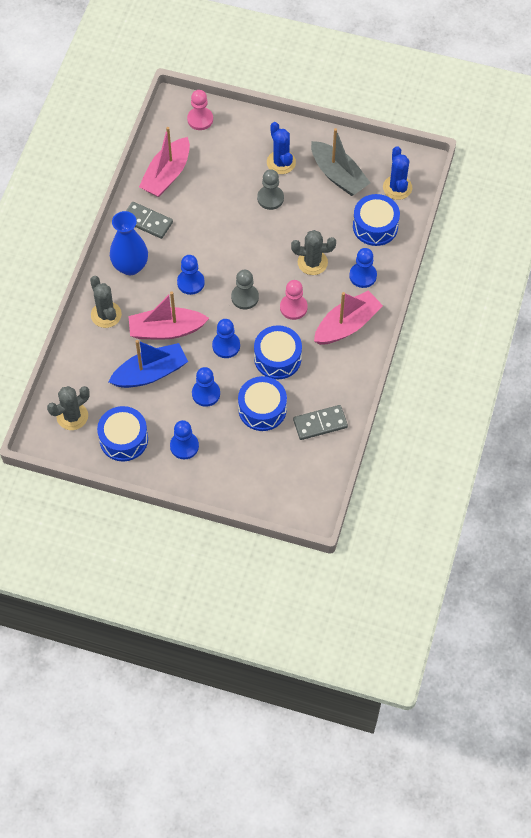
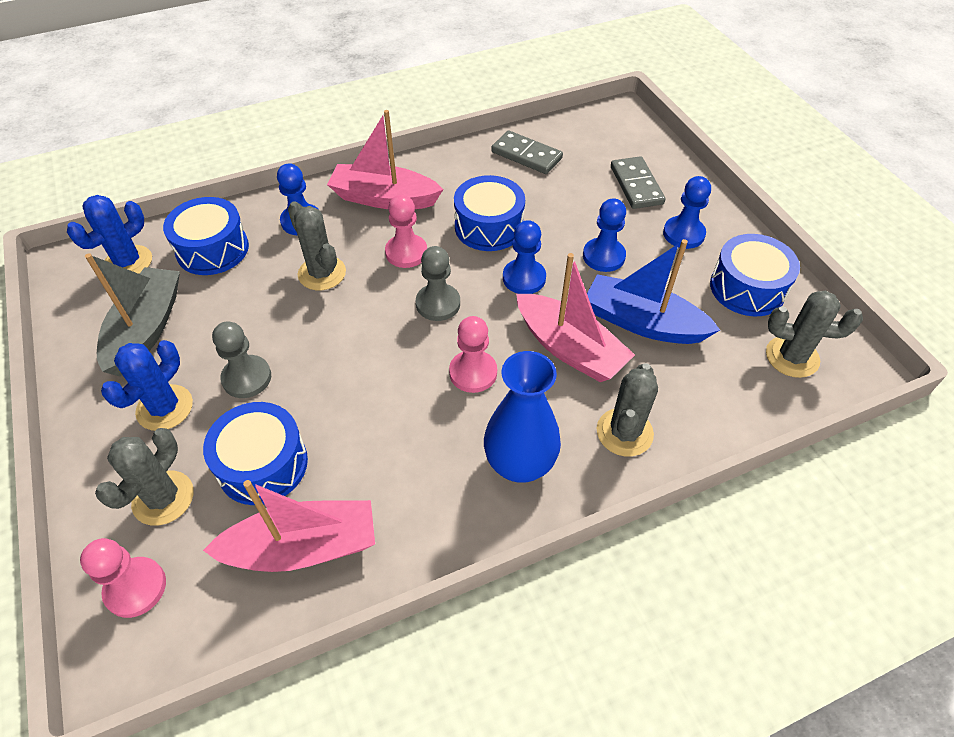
camera: 130 degrees left, 10 degrees down
(147, 221) = (420, 504): grey domino -> grey domino (636, 185)
(190, 282) = (473, 373): blue pawn -> pink pawn
(233, 143) = (163, 498): none -> grey cactus
(262, 409) = (564, 202): blue drum -> blue drum (263, 464)

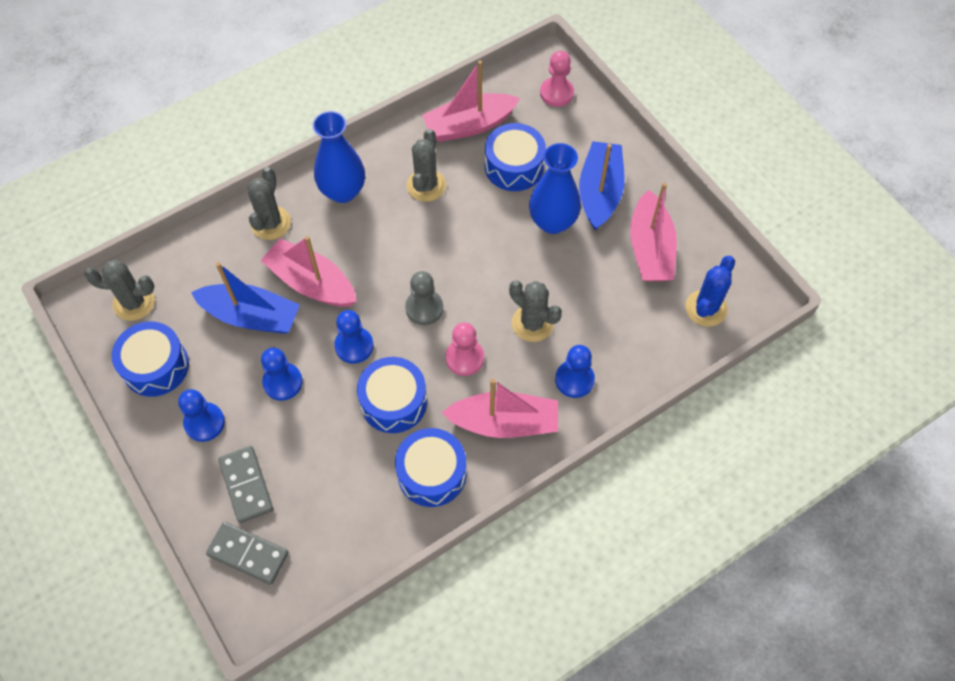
camera: 170 degrees right, 10 degrees up
(146, 329) = (650, 248): grey boat -> pink boat
(163, 498) = (567, 138): grey cactus -> grey cactus (426, 185)
(165, 408) = (600, 192): blue cactus -> blue boat
(212, 249) = (640, 334): blue drum -> blue drum (432, 473)
(247, 378) = (552, 222): grey pawn -> blue vase
(473, 373) = (385, 251): pink pawn -> none
(526, 155) = (366, 515): grey domino -> grey domino (248, 554)

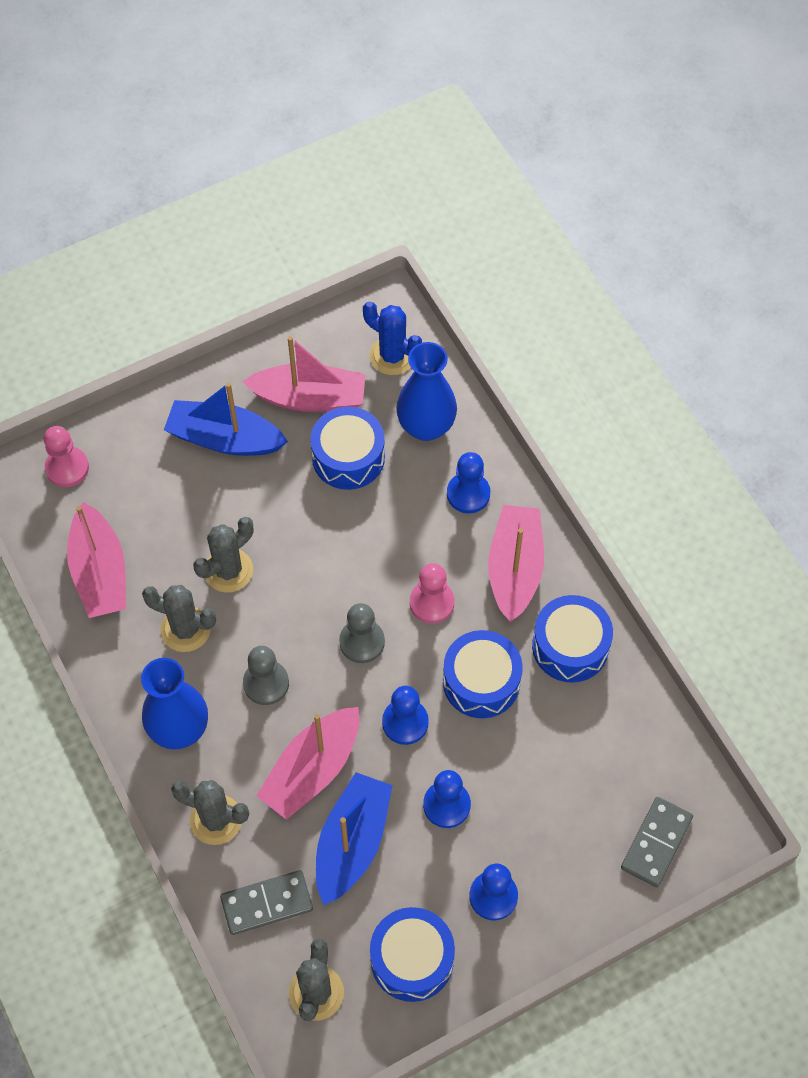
camera: 85 degrees left, 0 degrees up
(246, 485) = (575, 846): grey domino -> grey domino (266, 903)
(383, 244) = (266, 683): none -> grey pawn
(514, 166) = (172, 527): blue drum -> blue drum (348, 457)
(532, 323) = (394, 528): grey cactus -> grey cactus (228, 570)
(552, 222) = (260, 493): blue vase -> blue vase (426, 426)

